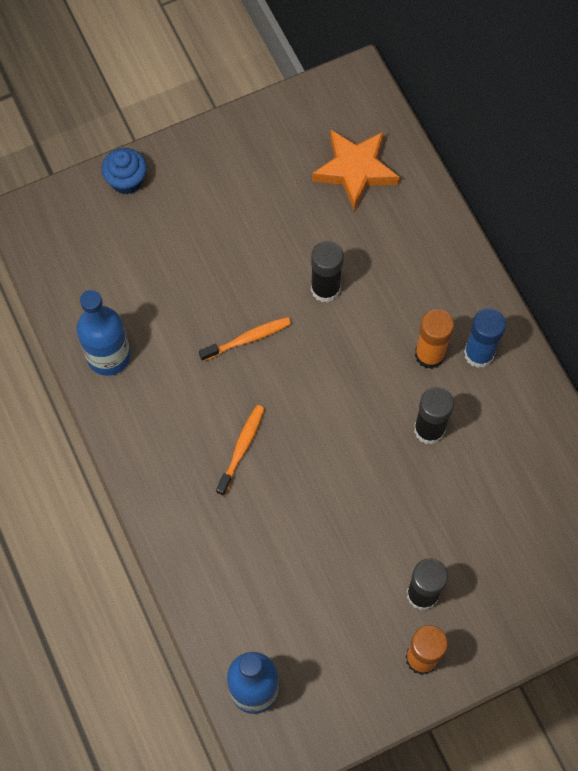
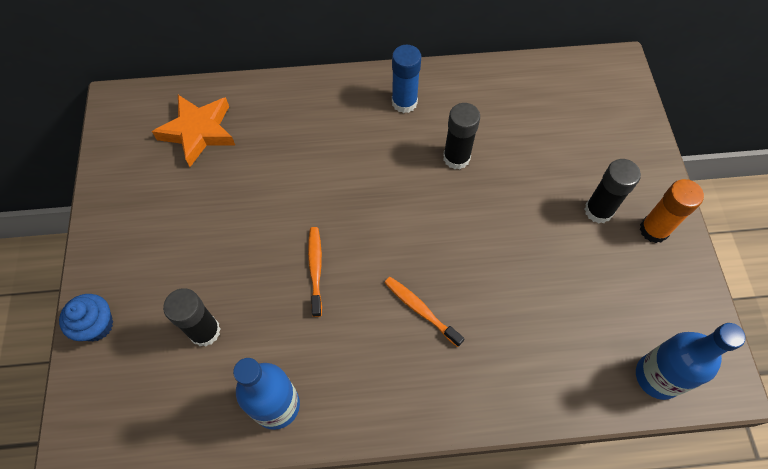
camera: 70 degrees left, 5 degrees down
(325, 289) = (296, 191): black glue stick -> black glue stick (205, 331)
(429, 354) = (391, 135): orange glue stick -> none

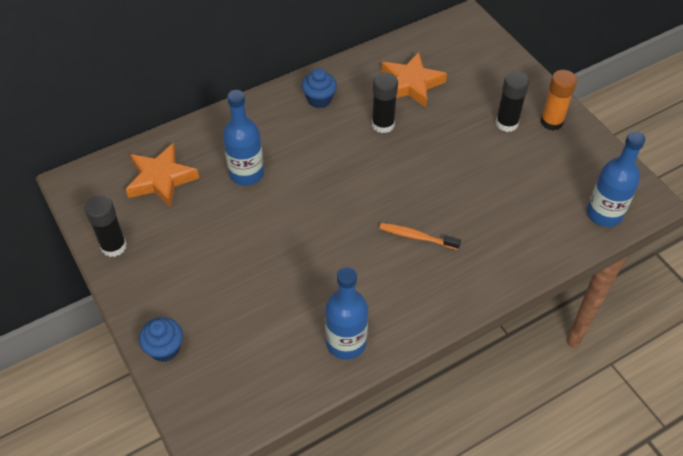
camera: 25 degrees left, 10 degrees down
(205, 331) = (258, 317): black glue stick -> black glue stick (114, 246)
(284, 159) = (246, 173): none -> blue bottle
(315, 269) = (320, 240): orange toothbrush -> none
(404, 102) = (319, 99): blue glue stick -> blue cupcake
(513, 121) = (411, 84): none -> orange star

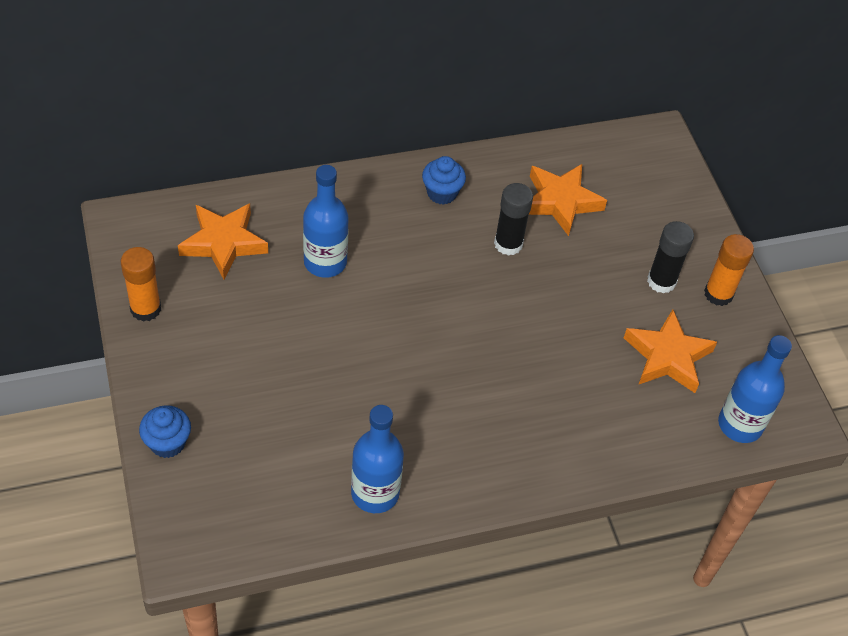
camera: 10 degrees right, 0 degrees up
(114, 246) = (145, 309): black glue stick -> orange glue stick
(416, 237) = (500, 392): orange toothbrush -> none
(532, 177) = (667, 356): none -> orange star

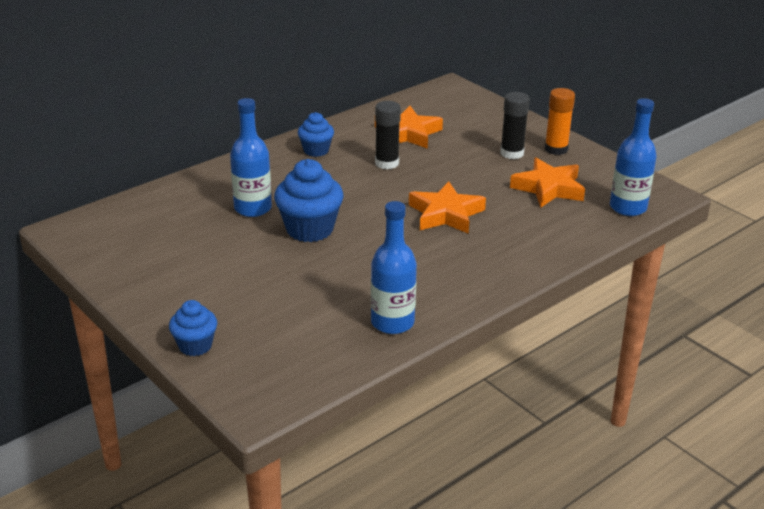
camera: 20 degrees left, 20 degrees down
(145, 309) = (119, 273): orange glue stick -> none
(223, 243) = (161, 219): orange star -> orange star (446, 214)
(367, 318) = (309, 229): none -> blue cupcake

